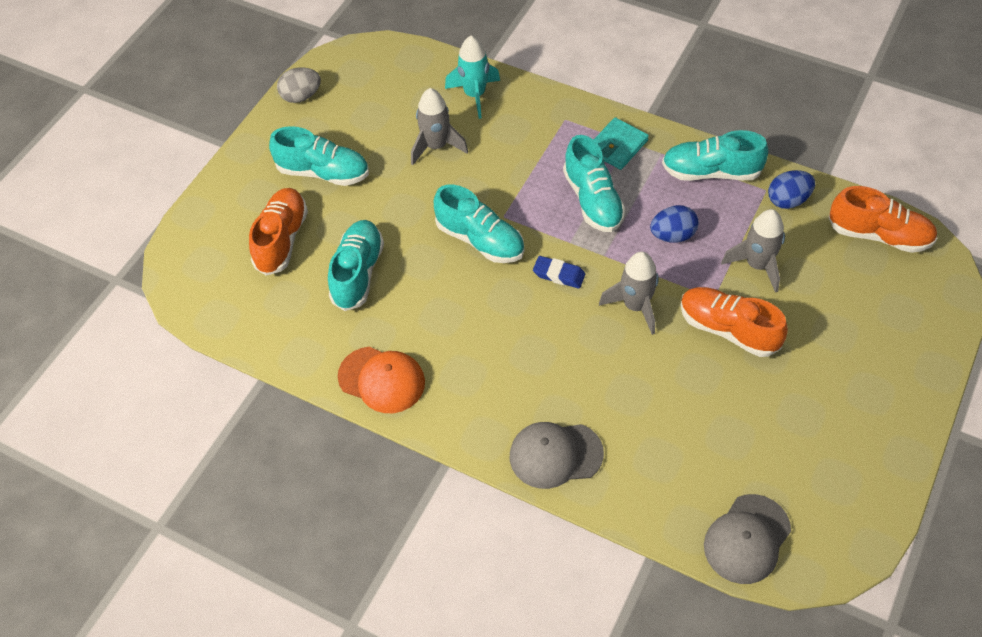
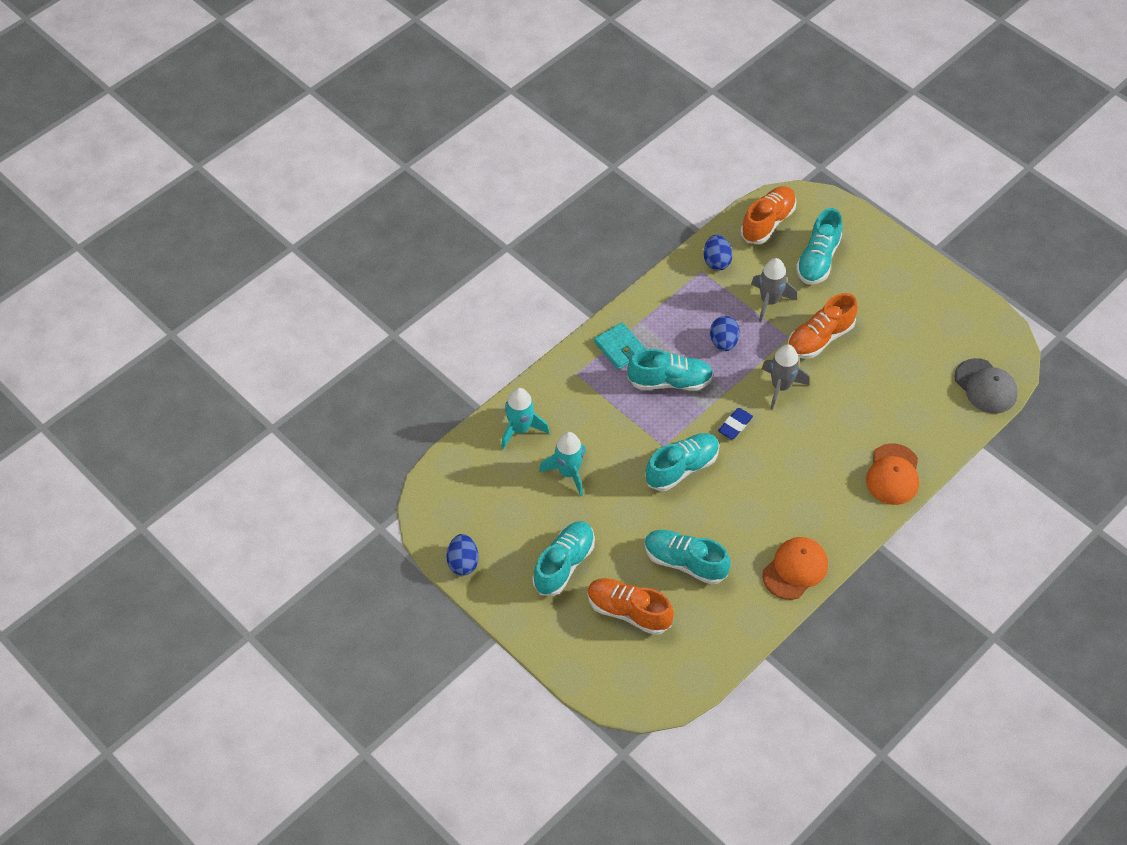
camera: 75 degrees left, 0 degrees up
(301, 96) = (463, 562): grey egg -> blue egg
(436, 146) = (568, 473): grey rocket -> turquoise rocket
(555, 455) = (893, 474): grey cap -> orange cap
(711, 172) = (671, 297): turquoise shoe -> turquoise shoe (818, 259)

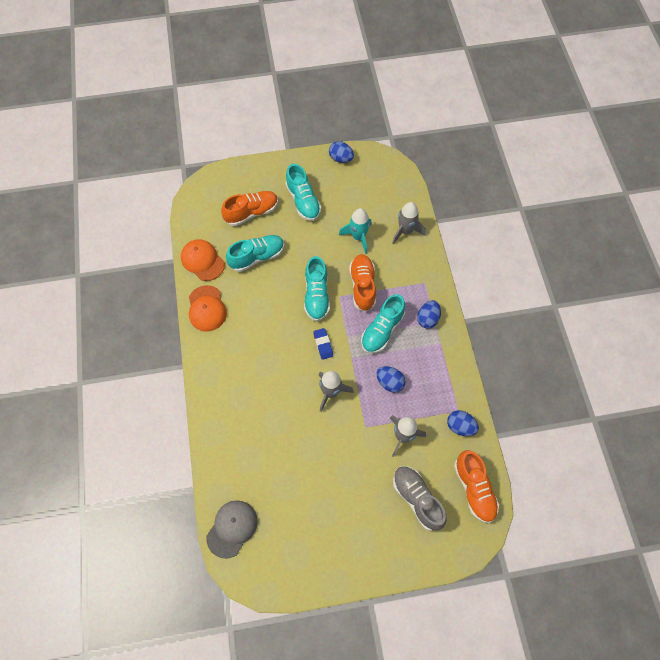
camera: 125 degrees right, 10 degrees up
(520, 429) = (405, 231): turquoise rocket -> grey rocket
(620, 348) = (427, 319): turquoise wallet -> blue egg
(818, 259) = (417, 499): turquoise shoe -> grey shoe
(819, 338) = (350, 446): orange shoe -> orange shoe (362, 286)
(893, 474) = (219, 410): orange cap -> orange cap (202, 261)
(985, 386) = (232, 528): grey cap -> grey cap turned 120 degrees clockwise

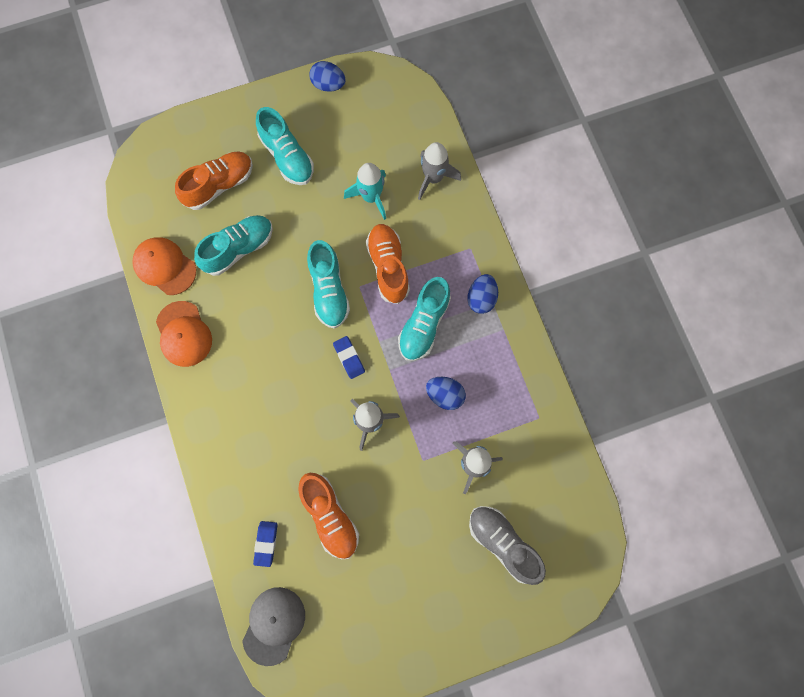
camera: 10 degrees left, 10 degrees up
(237, 466) = (266, 543): none -> blue eraser
(460, 426) = (544, 438): blue egg -> none
(474, 489) = (573, 517): orange shoe -> orange shoe (330, 516)

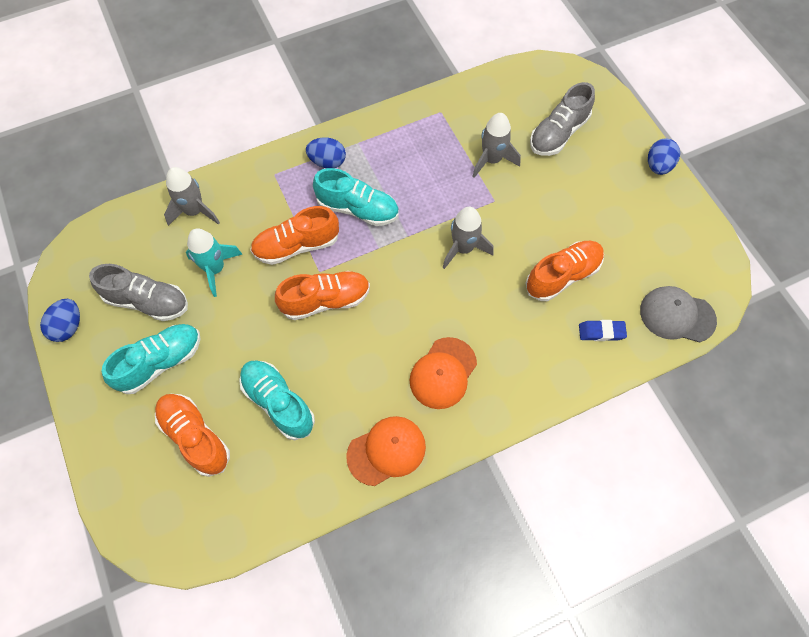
camera: 95 degrees left, 10 degrees down
(164, 266) = (303, 487): orange cap -> orange cap (443, 373)
(329, 291) = (325, 300): turquoise shoe -> orange shoe
(345, 143) = (147, 301): none -> grey shoe
(349, 358) = (399, 274): blue eraser -> none
(445, 395) = (428, 186): blue egg -> blue egg (658, 166)

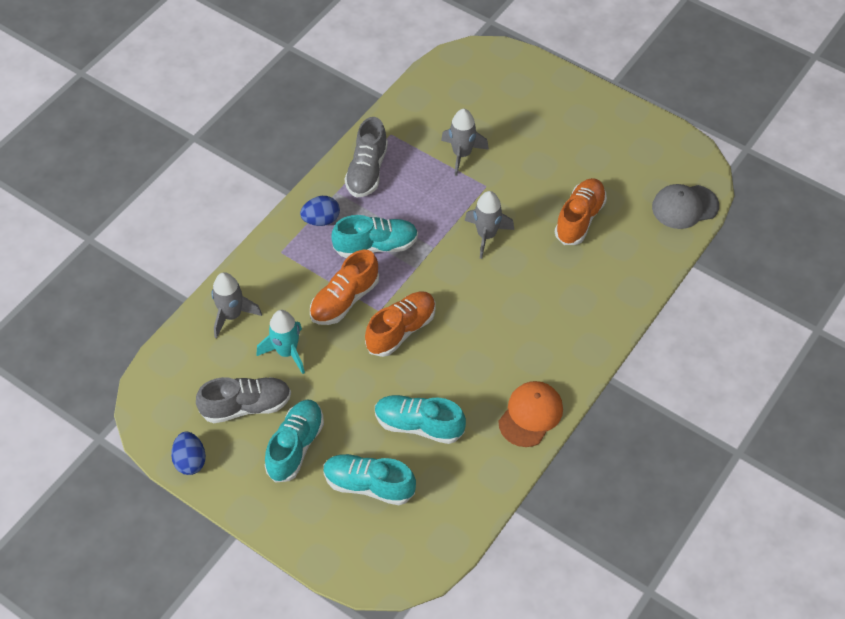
camera: 30 degrees left, 10 degrees down
(195, 436) = (368, 485): orange shoe -> turquoise shoe
(443, 373) = (535, 337): orange cap -> none
(558, 133) = (502, 108): grey shoe -> grey shoe (367, 171)
(601, 332) = (636, 246): blue eraser -> none
(658, 166) = (599, 98): blue egg -> none

